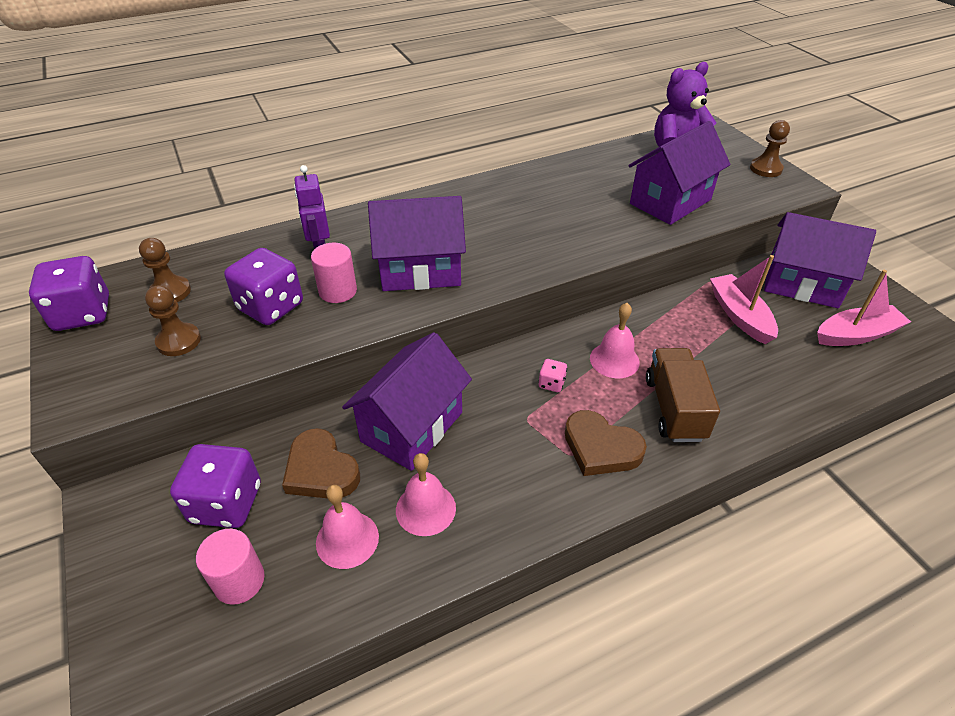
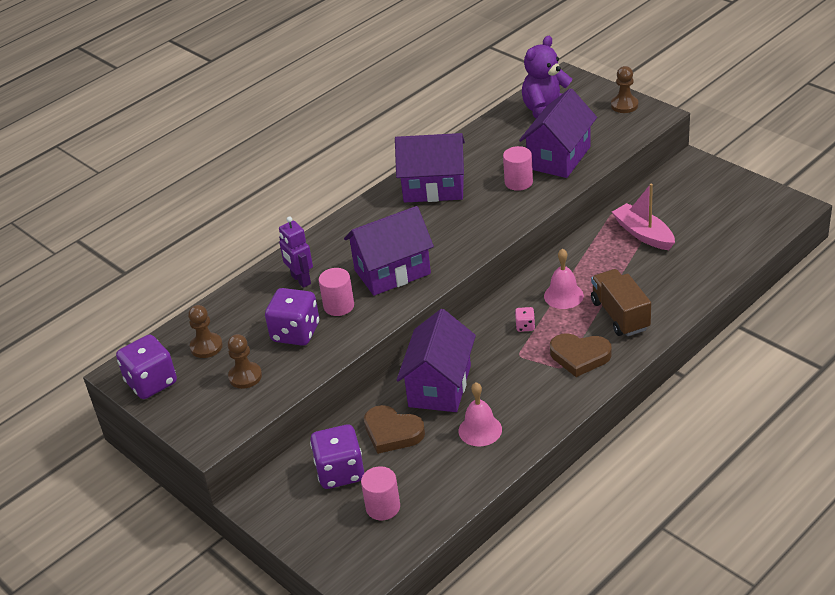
camera: 15 degrees left, 5 degrees down
(347, 539) = (438, 463): pink bell -> none
(613, 215) = (518, 182): none -> pink cylinder
(802, 284) = (683, 195): purple house -> purple house (433, 188)
(856, 335) = (732, 223): pink boat -> none

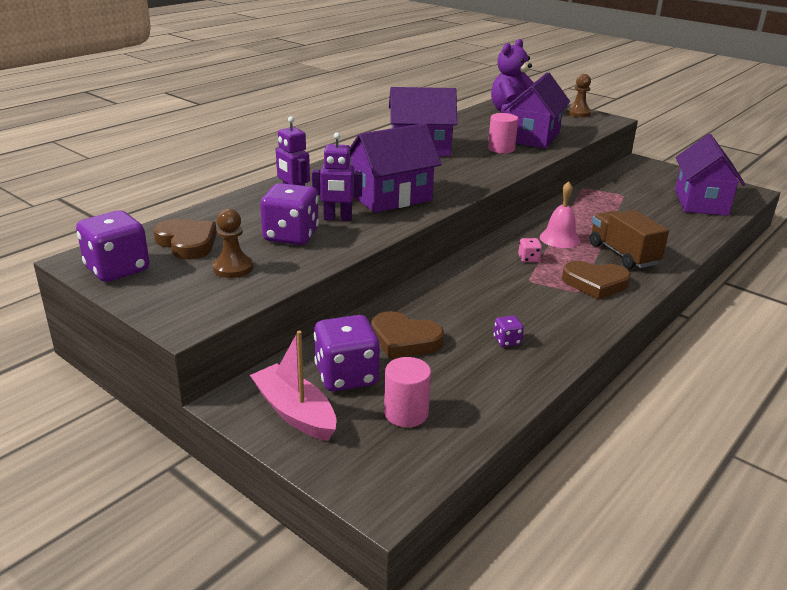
camera: 10 degrees left, 10 degrees down
(206, 346) = (187, 243): brown pawn -> brown heart
(339, 306) = (337, 218): pink cylinder -> purple robot
(440, 386) = (450, 302): purple house -> purple house (701, 202)
(480, 430) = (507, 341): pink bell -> purple dice
(643, 234) = (619, 202): pink boat -> pink boat (294, 412)

